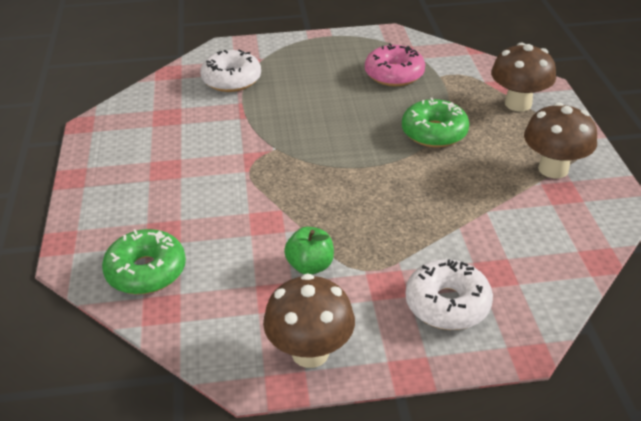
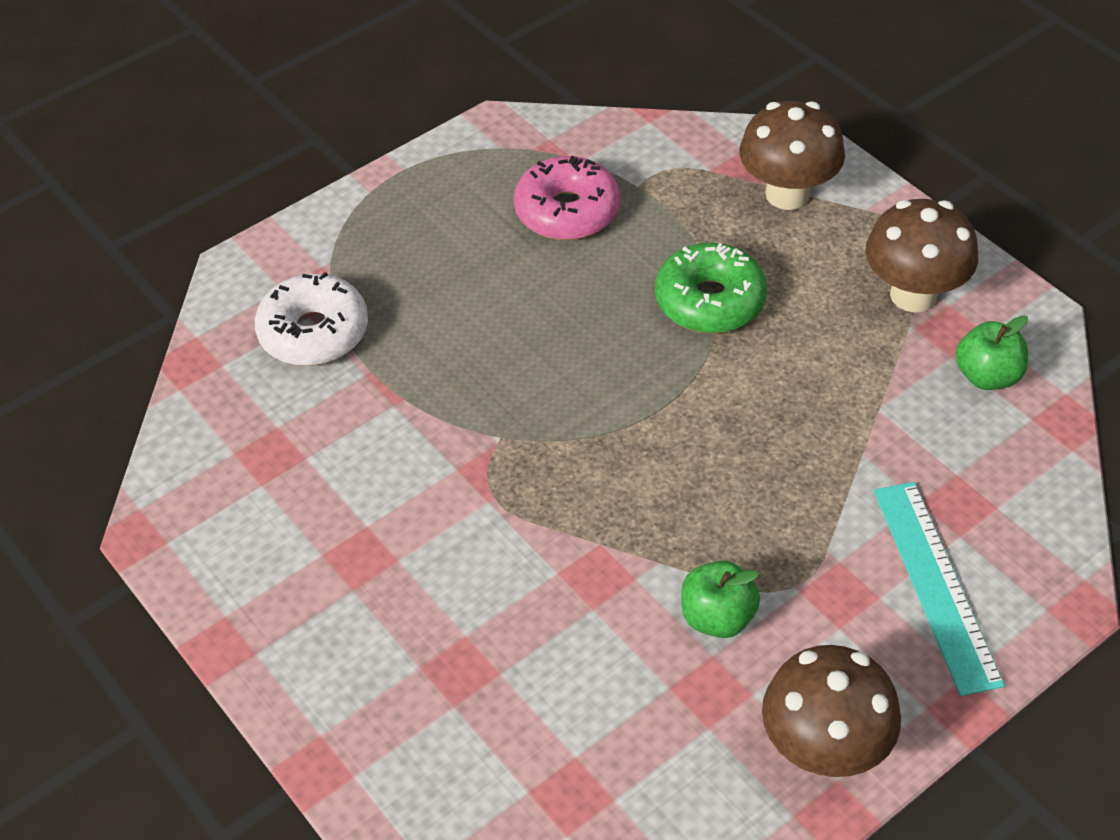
camera: 30 degrees left, 10 degrees up
(146, 271) = (495, 748): green donut -> none
(447, 304) = (935, 585): white donut -> turquoise ruler
(566, 220) = (987, 376): none -> green apple

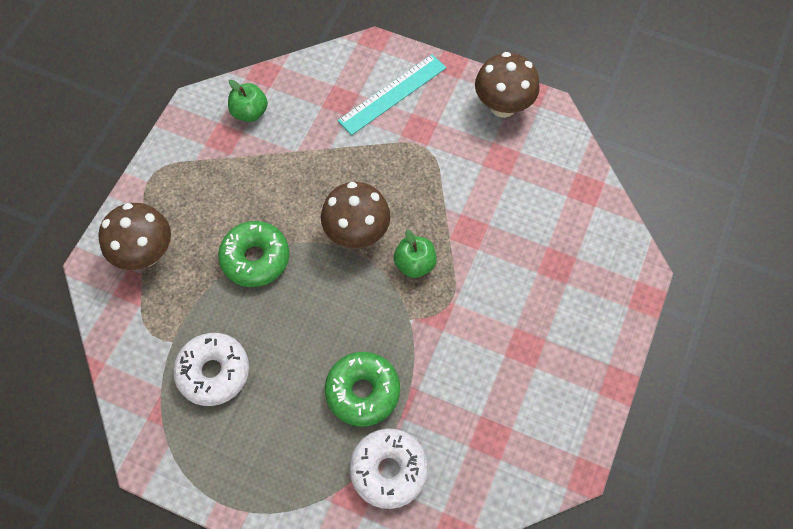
camera: 120 degrees left, 15 degrees up
(433, 345) = (363, 392): none -> green donut
(567, 211) = (214, 372): pink donut -> white donut
(717, 617) = (462, 170): green apple -> green apple (415, 264)
(913, 295) = (204, 162): brown mushroom -> brown mushroom (357, 233)

